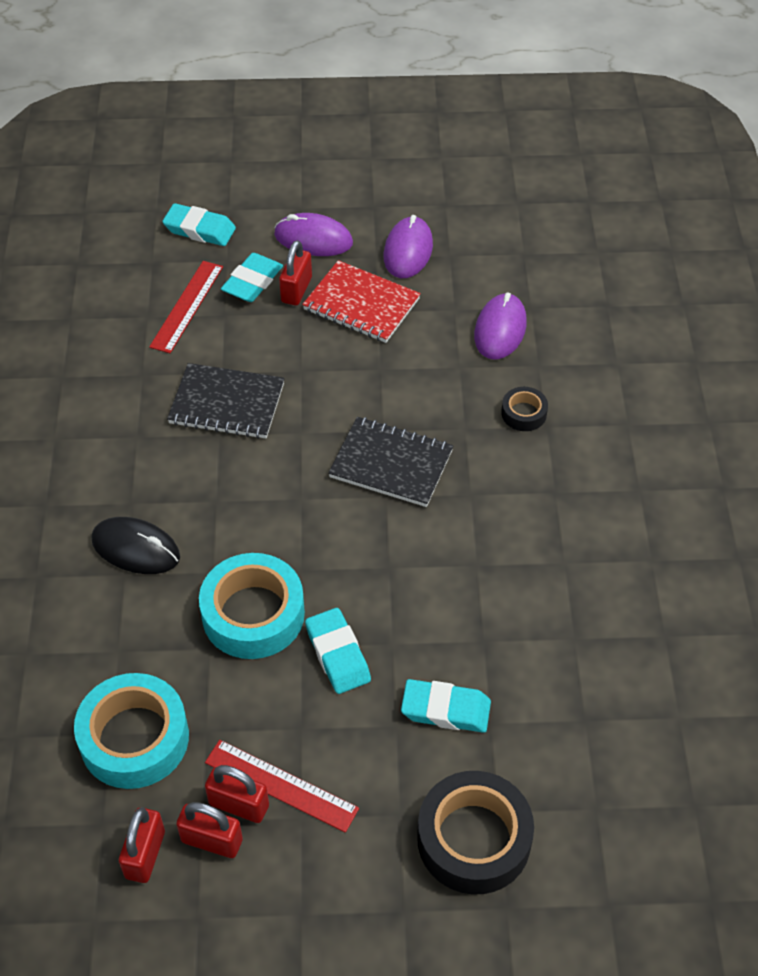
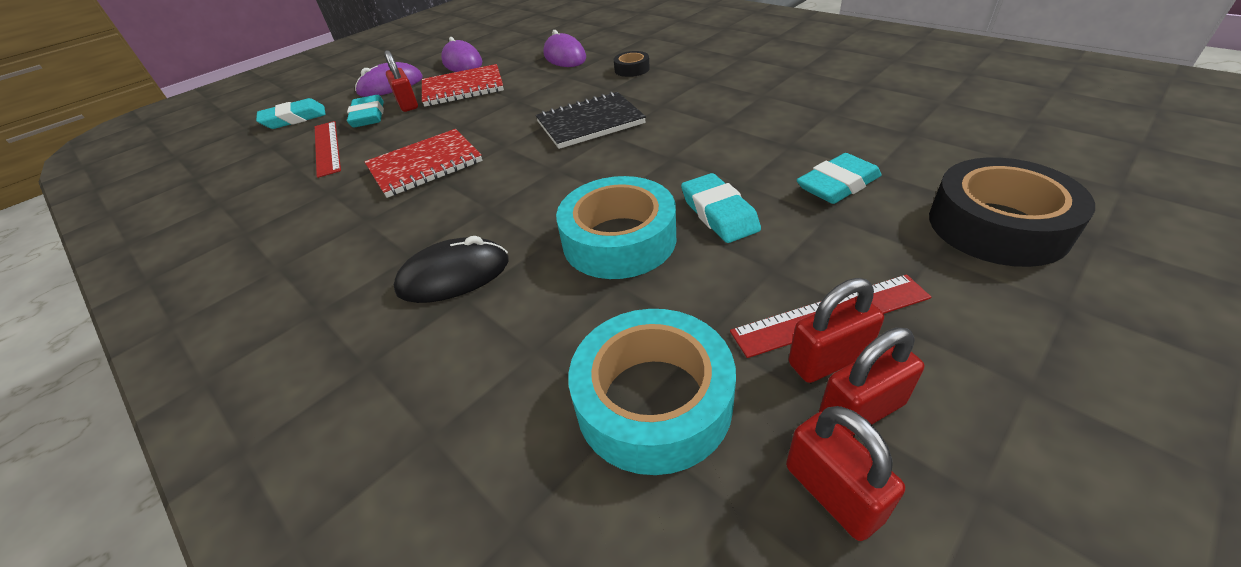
camera: 40 degrees left, 10 degrees down
(227, 404) = (425, 165): black notebook -> red notebook
(338, 654) = (719, 213): turquoise eraser -> turquoise eraser turned 45 degrees clockwise

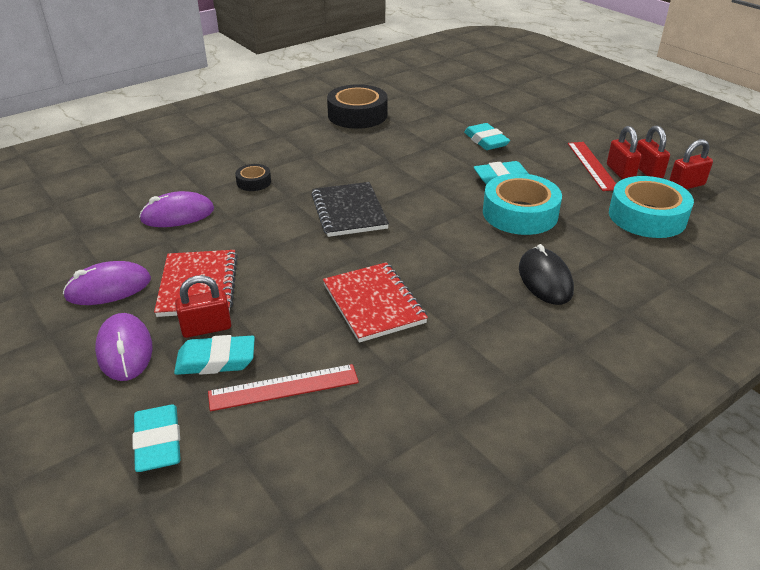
camera: 85 degrees left, 5 degrees down
(997, 225) = (534, 116): black tape -> black tape (357, 115)

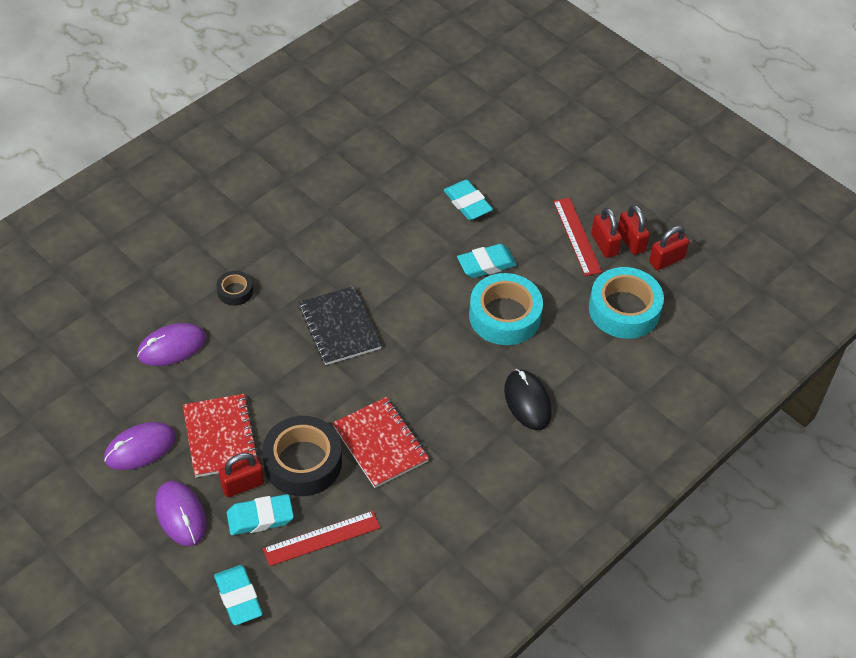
camera: 10 degrees left, 15 degrees up
(357, 115) = (323, 166): black tape -> black tape (302, 462)

